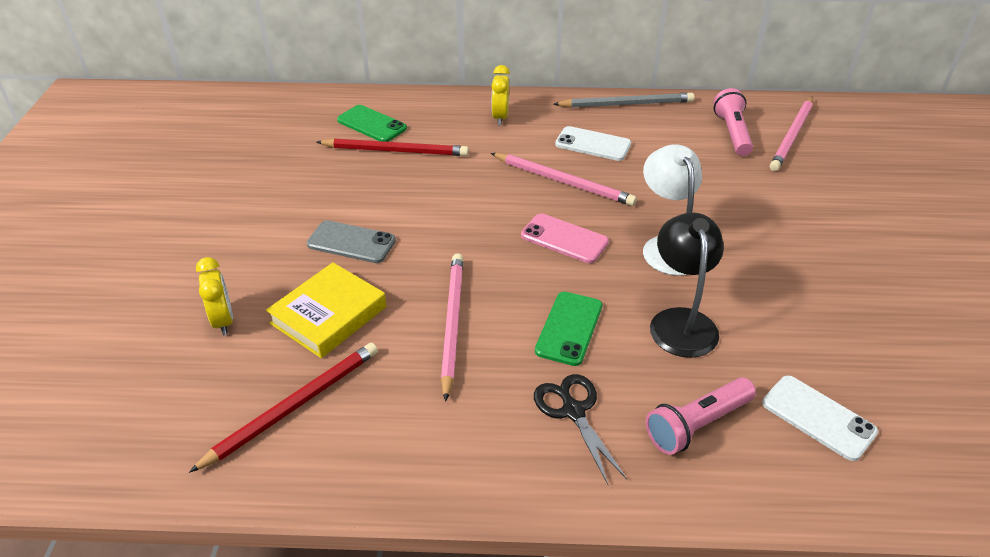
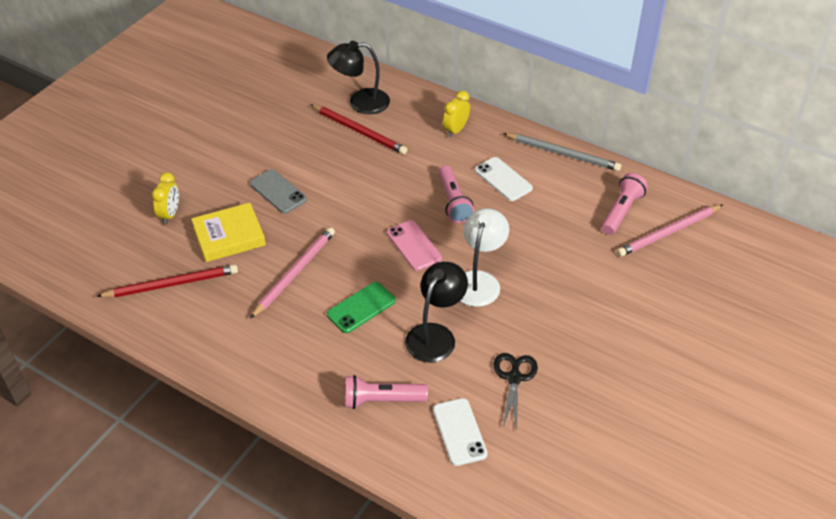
camera: 30 degrees right, 5 degrees up
(371, 124) = (360, 102): green phone -> black lamp
(563, 182) = (453, 202): pink pencil -> pink flashlight
(573, 411) = (318, 358): black scissors -> black scissors (514, 378)

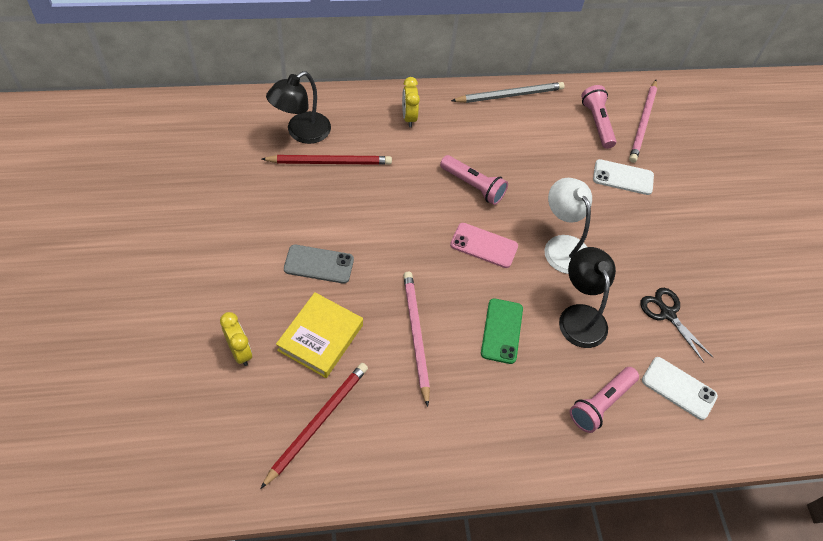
camera: 45 degrees left, 10 degrees up
(503, 179) = (489, 143): white phone -> white phone (623, 177)

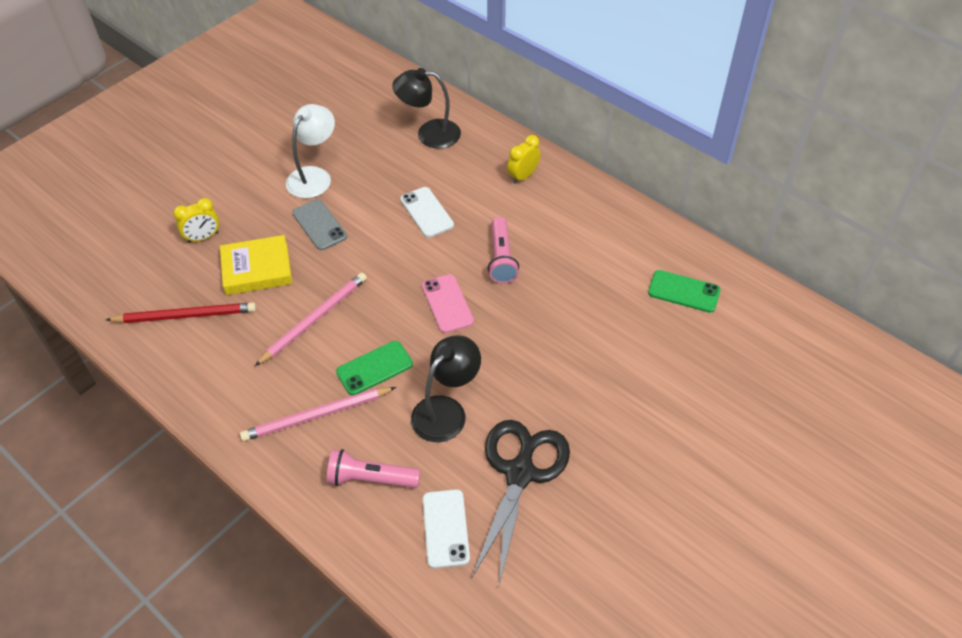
camera: 55 degrees right, 5 degrees down
(240, 351) = (203, 237): yellow clock -> yellow clock turned 45 degrees clockwise
(330, 162) = (420, 166): red pencil -> none
(510, 95) = (634, 216): grey pencil -> none
(562, 246) = (508, 353): white lamp -> white lamp (314, 176)
(597, 123) = (683, 291): pink flashlight -> green phone
(623, 177) = (641, 348): white phone -> white phone (426, 212)
(643, 123) = (731, 323): pink pencil -> pink pencil (316, 416)
(667, 314) = (520, 473): black scissors -> black scissors, size x1.75

